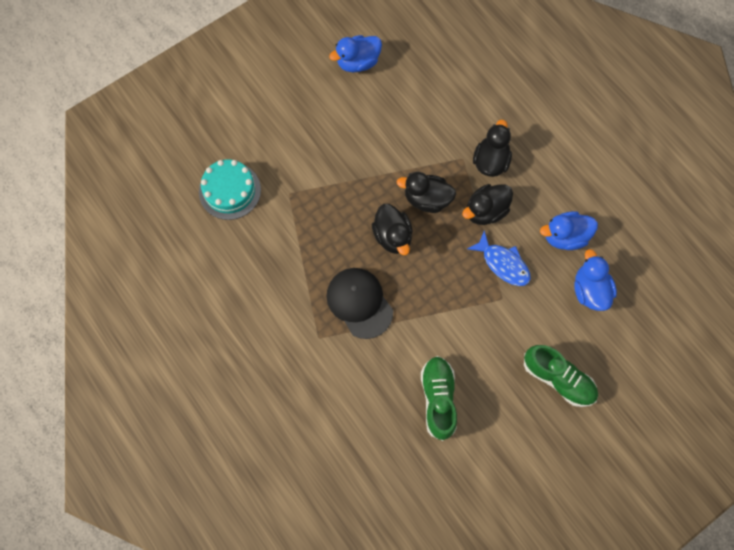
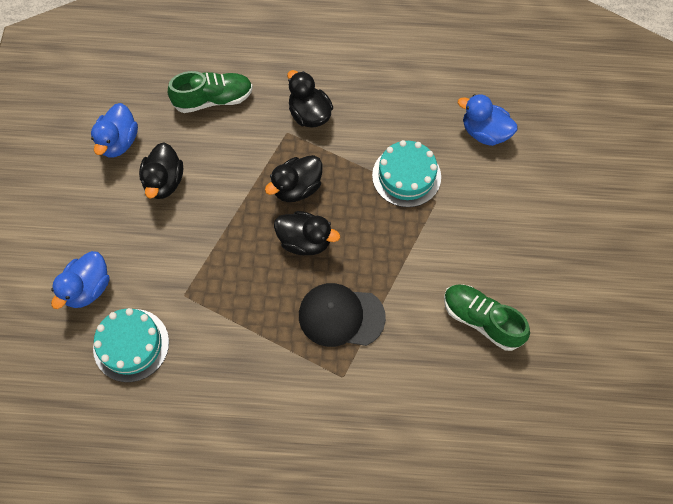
camera: 50 degrees left, 5 degrees down
(485, 211) = (349, 152): black duck -> black duck (164, 182)
(503, 263) = (406, 176): blue fish -> turquoise cake
(558, 379) = (539, 214): green shoe -> green shoe (213, 99)
(564, 237) = (424, 114): blue duck -> blue duck (88, 288)

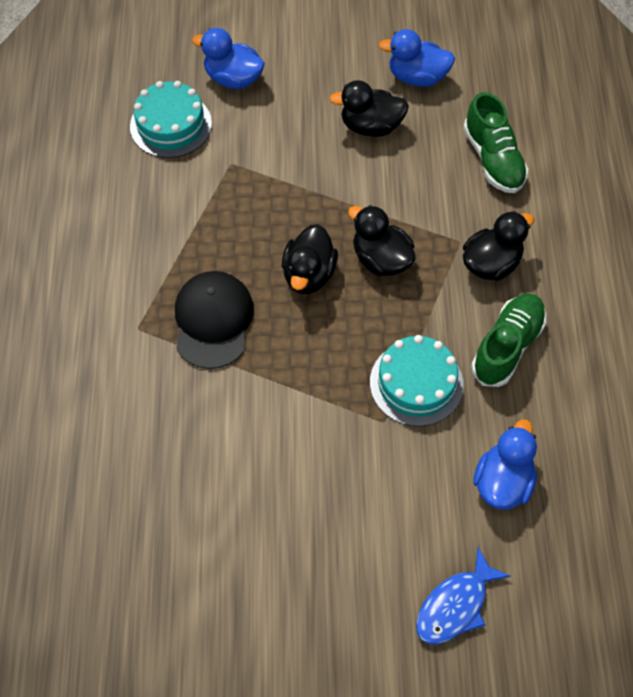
camera: 85 degrees right, 5 degrees down
(481, 320) = (215, 482): green shoe -> green shoe (507, 346)
(570, 172) = (455, 605): none -> blue fish

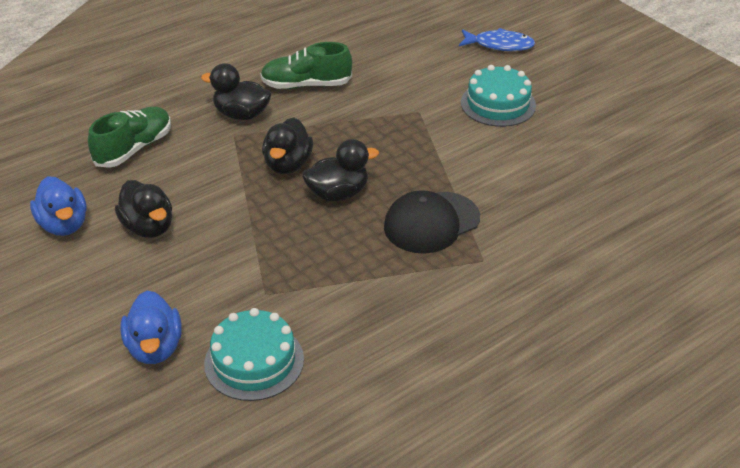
camera: 125 degrees left, 20 degrees down
(416, 383) = (375, 109): turquoise cake -> turquoise cake (498, 104)
(502, 482) = (406, 55): blue duck -> none

